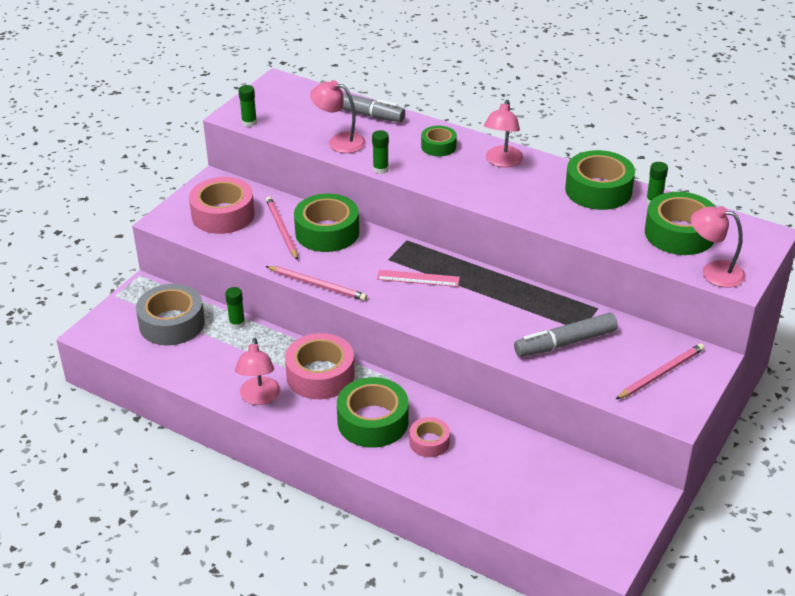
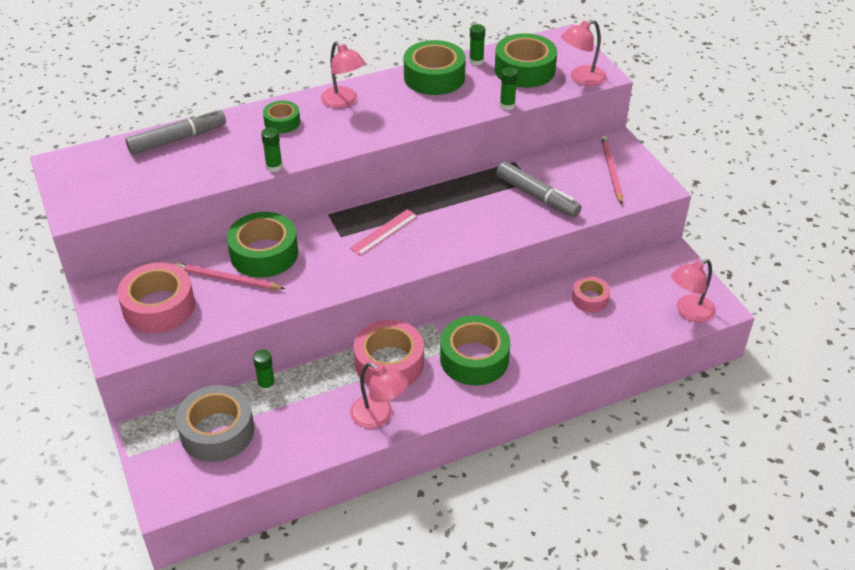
camera: 55 degrees left, 5 degrees up
(249, 122) = (101, 209): green glue stick -> green glue stick (507, 105)
(317, 285) = (329, 293): pink pencil -> none
(339, 141) = (204, 170): pink lamp -> pink lamp (689, 312)
(429, 442) = (526, 338): pink tape -> pink tape (590, 299)
(565, 343) = (537, 196): grey marker -> grey marker turned 60 degrees counterclockwise

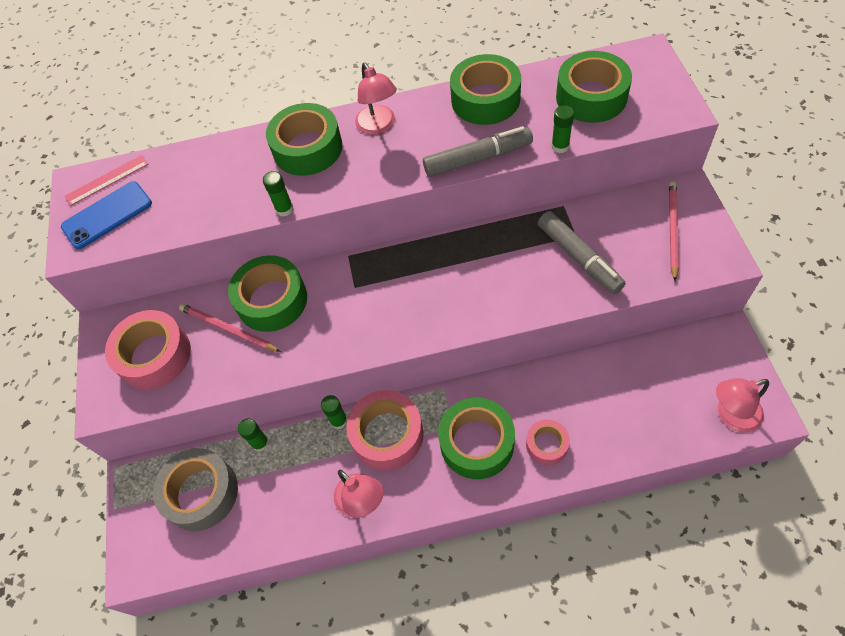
camera: 20 degrees right, 15 degrees up
(101, 185) = (107, 215): none -> blue phone
(178, 139) = (197, 162): grey marker -> grey marker (478, 159)
(282, 122) = (307, 148): green tape -> green tape, size x1.80
(384, 232) = (401, 287): pink ruler -> pink ruler (107, 180)
(476, 61) = (538, 80): green glue stick -> green glue stick (338, 421)
(581, 78) = (656, 114): pink lamp -> none
(590, 299) = (620, 381): pink tape -> pink tape (547, 445)

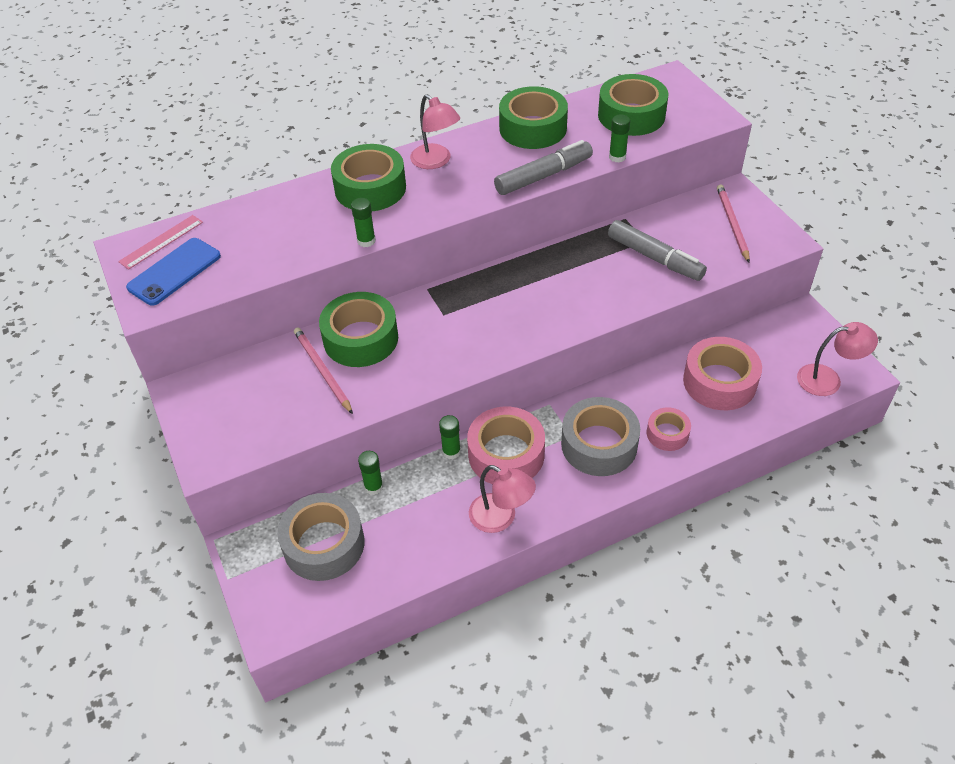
camera: 20 degrees left, 10 degrees down
(154, 356) = (249, 407): pink tape -> pink tape (719, 382)
(228, 329) = (322, 371): pink pencil -> pink pencil turned 45 degrees clockwise
(477, 443) = (599, 444): green tape -> grey tape
(731, 416) = (828, 379): pink lamp -> pink lamp turned 150 degrees counterclockwise

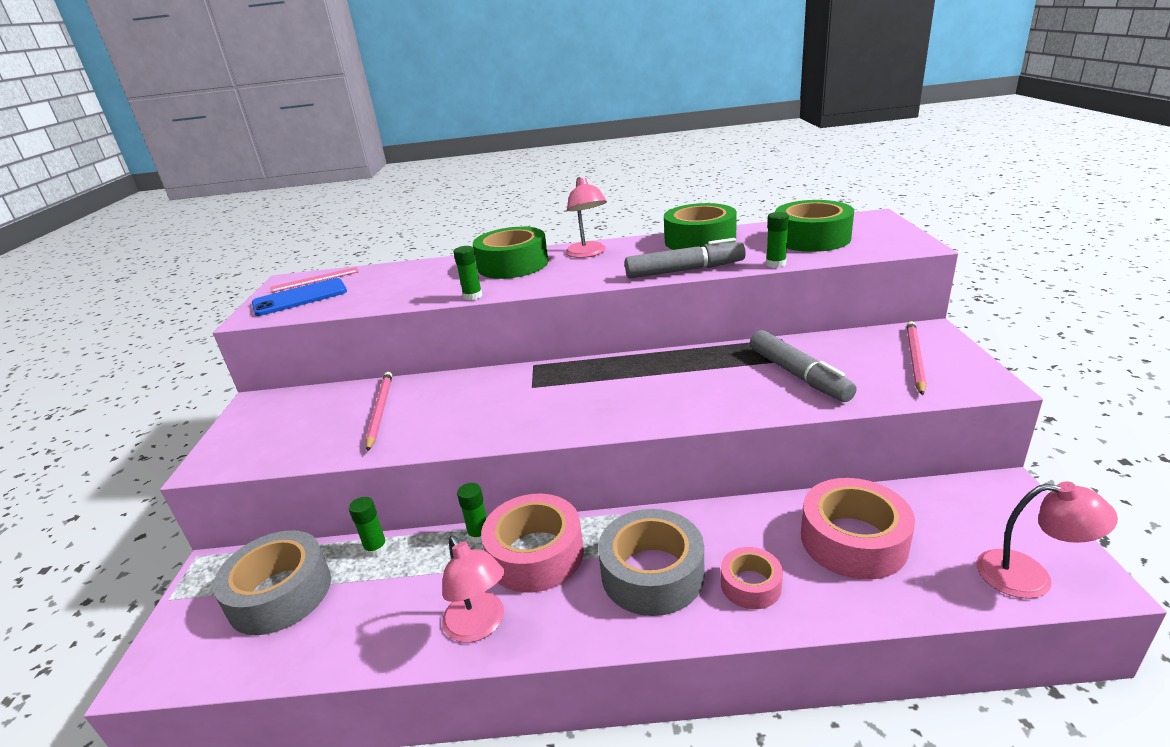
camera: 25 degrees right, 20 degrees down
(361, 338) = (438, 392): green tape -> none

